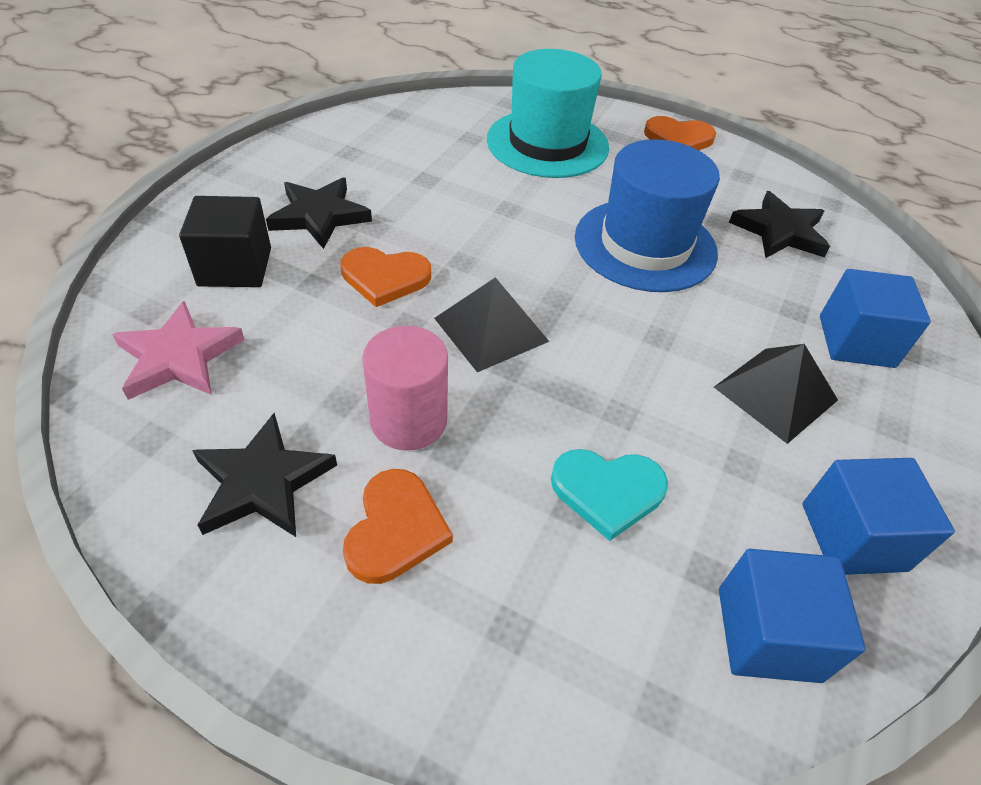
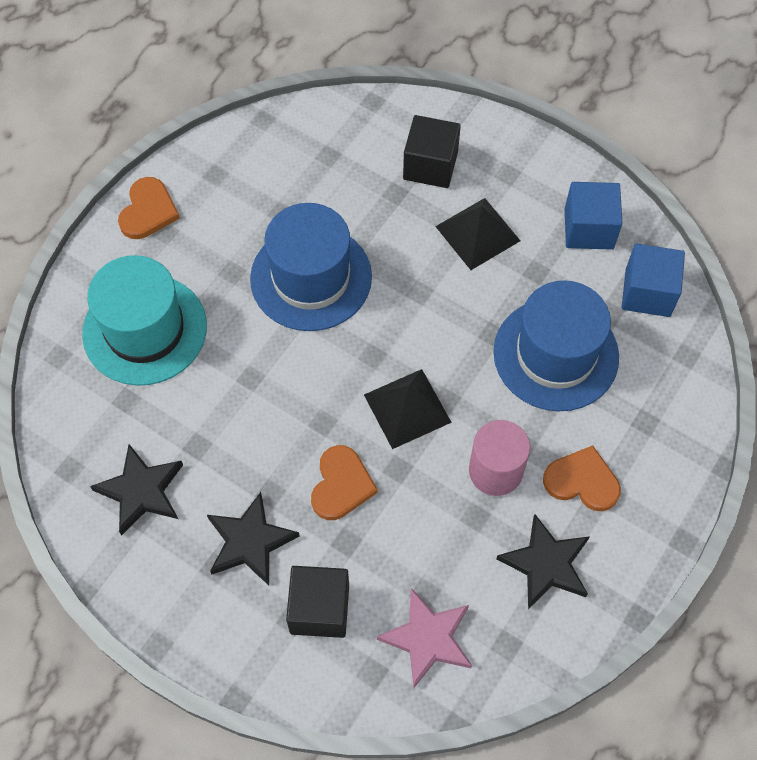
camera: 80 degrees left, 15 degrees up
(607, 491) = (556, 354): turquoise heart -> blue hat
(779, 231) = (300, 172): black star -> black star (141, 491)
(856, 341) = (430, 165): blue cube -> black cube

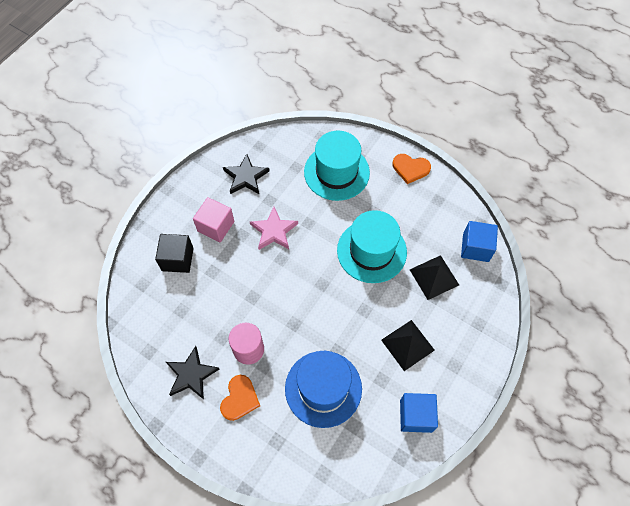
camera: 90 degrees right, 0 degrees up
(250, 541) = (216, 226): black star -> pink cube
(311, 277) = (371, 251): blue hat -> turquoise hat
(341, 485) = (244, 268): orange heart -> none
(407, 408) = (288, 302): black pyramid -> black pyramid (434, 277)
(428, 638) = (156, 311): pink star -> pink star (274, 231)
(430, 165) = (456, 317): black cube -> none
(647, 292) = (369, 451): blue cube -> blue cube (475, 247)

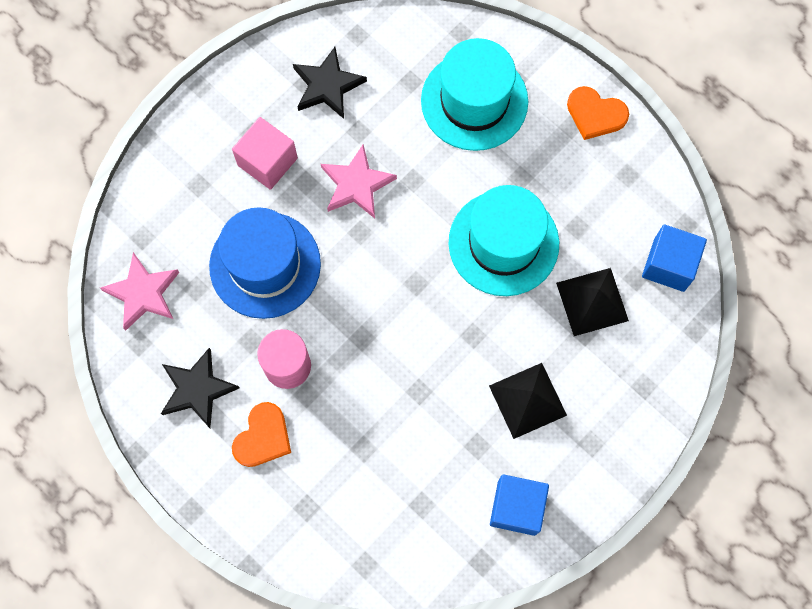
camera: 10 degrees right, 10 degrees up
(147, 319) = (143, 293): none -> pink star
(177, 259) = (201, 206): black cube -> none
(323, 388) = (388, 443): blue hat -> blue hat (265, 265)

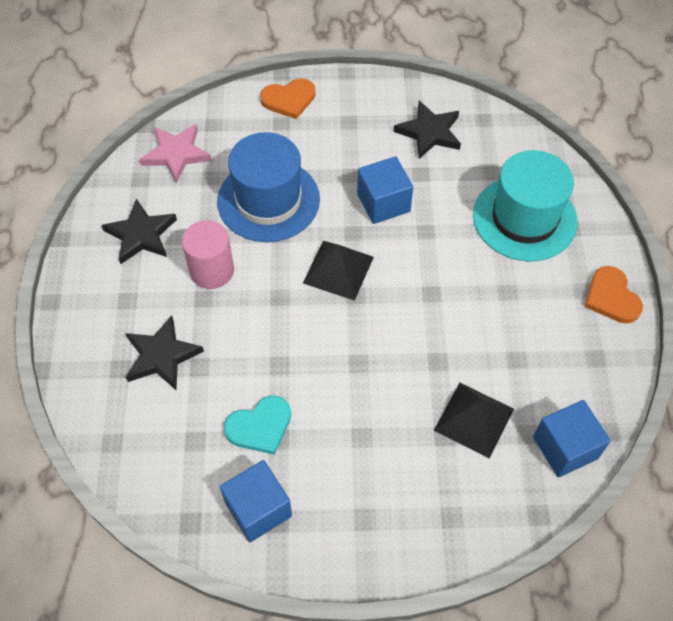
camera: 45 degrees right, 15 degrees down
(263, 437) = (145, 299): orange heart -> orange heart (289, 99)
(267, 161) = (340, 144): pink cube -> none
(327, 468) = (161, 356): none -> black star
(356, 184) = (383, 203): pink star -> blue cube
(455, 450) = (260, 426): none -> turquoise heart
(503, 243) = (448, 323): turquoise hat -> none
(527, 400) = (349, 442): black pyramid -> black pyramid (338, 269)

